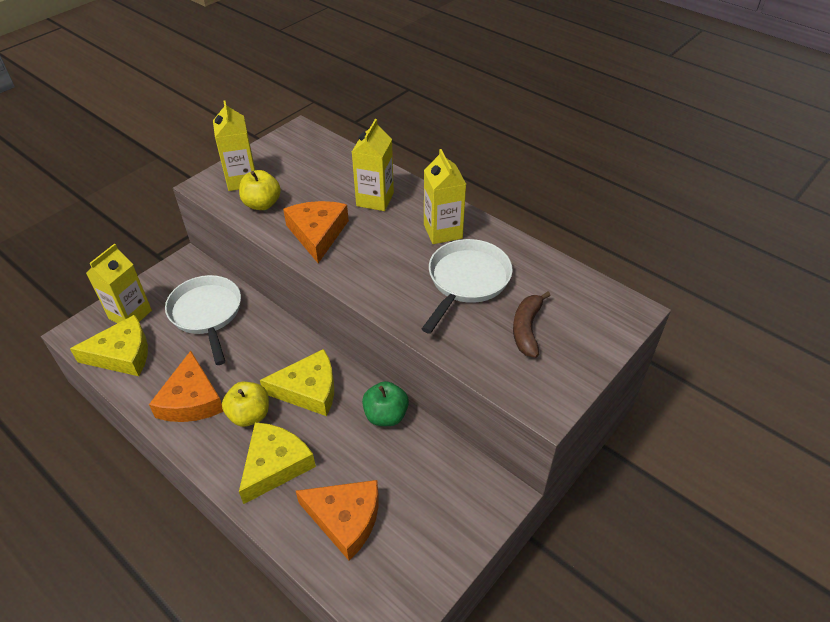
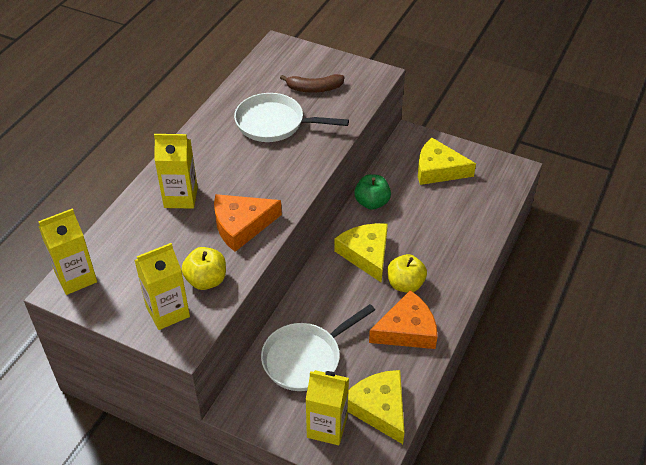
camera: 105 degrees left, 0 degrees up
(275, 465) = (441, 254): yellow cheese -> yellow cheese (438, 169)
(345, 519) = (463, 205): orange cheese -> none
(443, 231) = (217, 146): yellow carton -> yellow carton (76, 278)

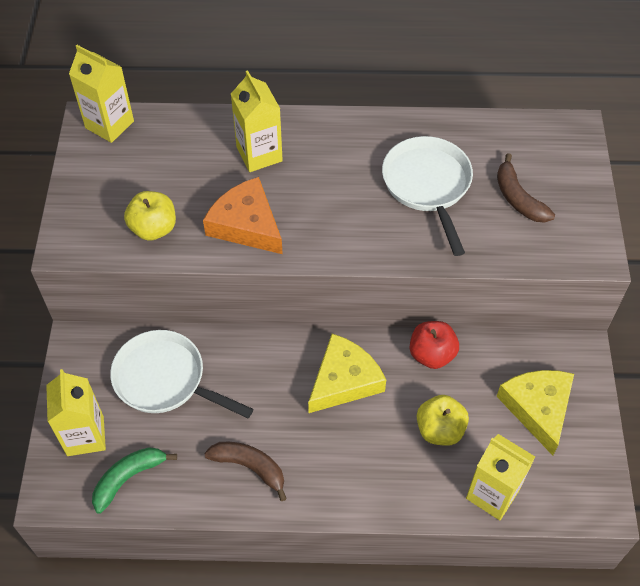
camera: 65 degrees right, 10 degrees up
(167, 312) = (98, 215): yellow carton -> yellow carton (492, 494)
(372, 203) = (432, 354): green apple -> red apple
(379, 408) = (128, 478): yellow cheese -> green banana
(405, 284) = (318, 440): yellow apple -> yellow apple (440, 430)
(407, 330) = (250, 467): orange cheese -> brown banana

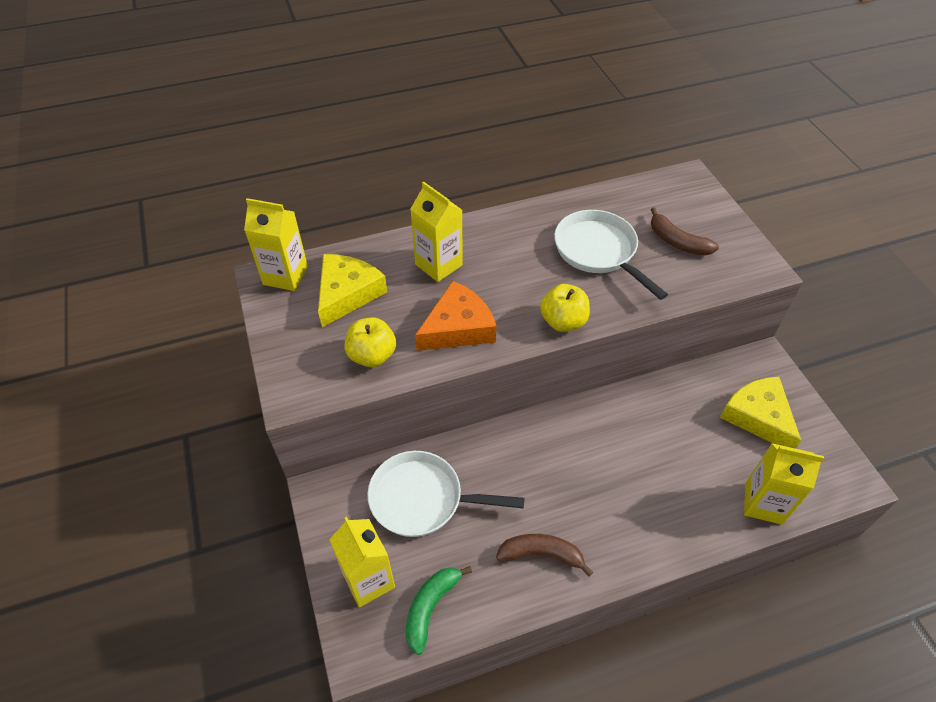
camera: 20 degrees left, 5 degrees down
(246, 224) = (458, 327): orange cheese -> orange cheese turned 120 degrees clockwise
(344, 380) = (586, 446): yellow cheese -> yellow cheese (347, 293)
(432, 354) = (648, 399): red apple -> none
(440, 430) = (689, 462): yellow apple -> yellow apple (563, 321)

